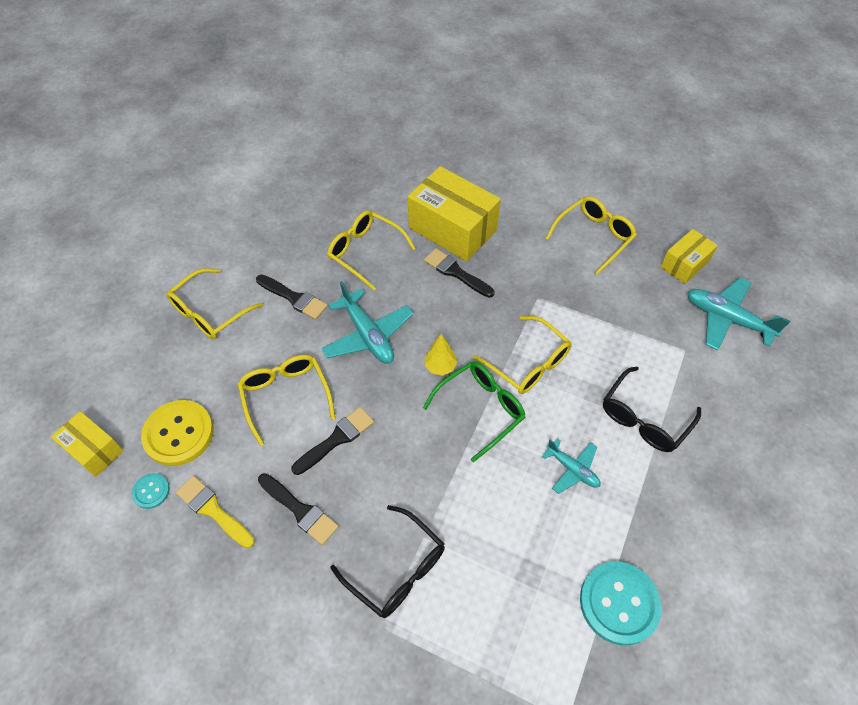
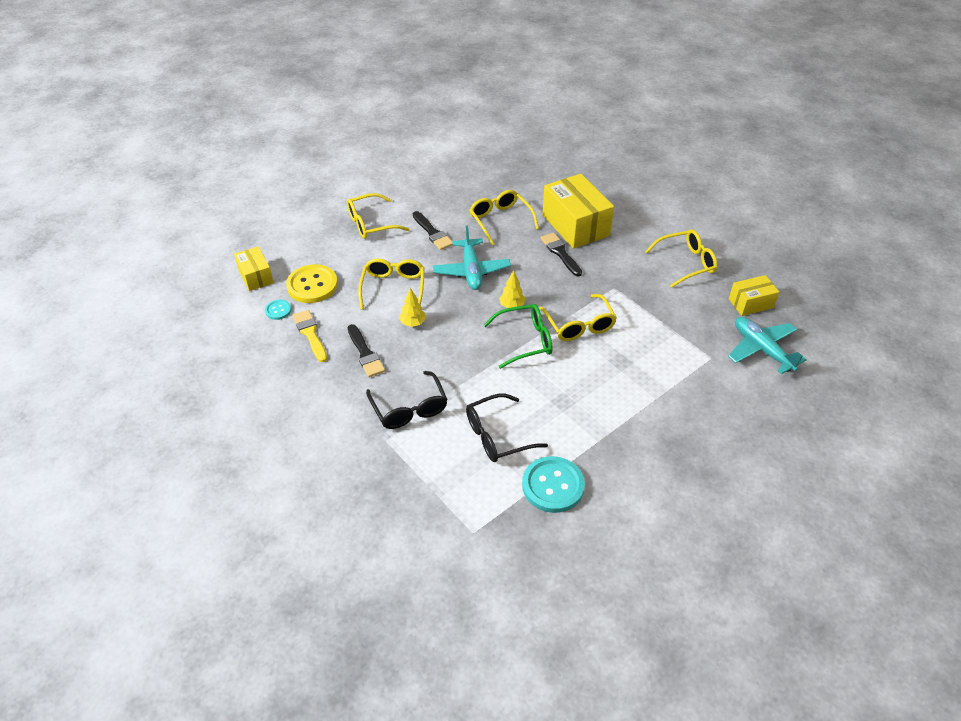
camera: 25 degrees right, 10 degrees down
(336, 439) = (413, 323): black brush -> yellow tree
(572, 469) = (570, 398): turquoise plane -> none
(644, 418) = (647, 388): black glasses -> black glasses (497, 436)

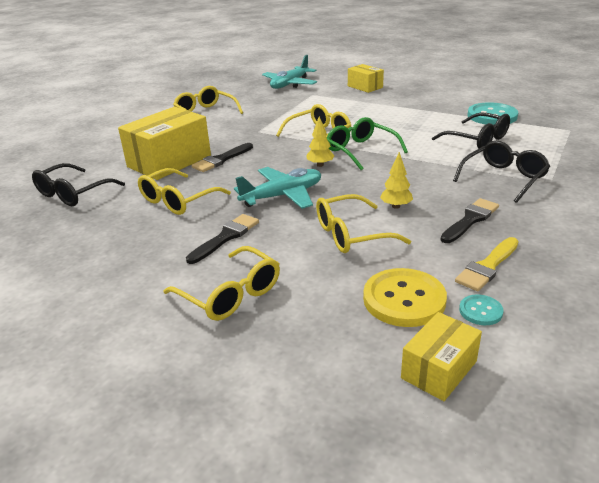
camera: 110 degrees left, 15 degrees down
(545, 176) = (73, 193): none -> black glasses
(750, 303) = (242, 91): yellow box -> yellow box (365, 87)

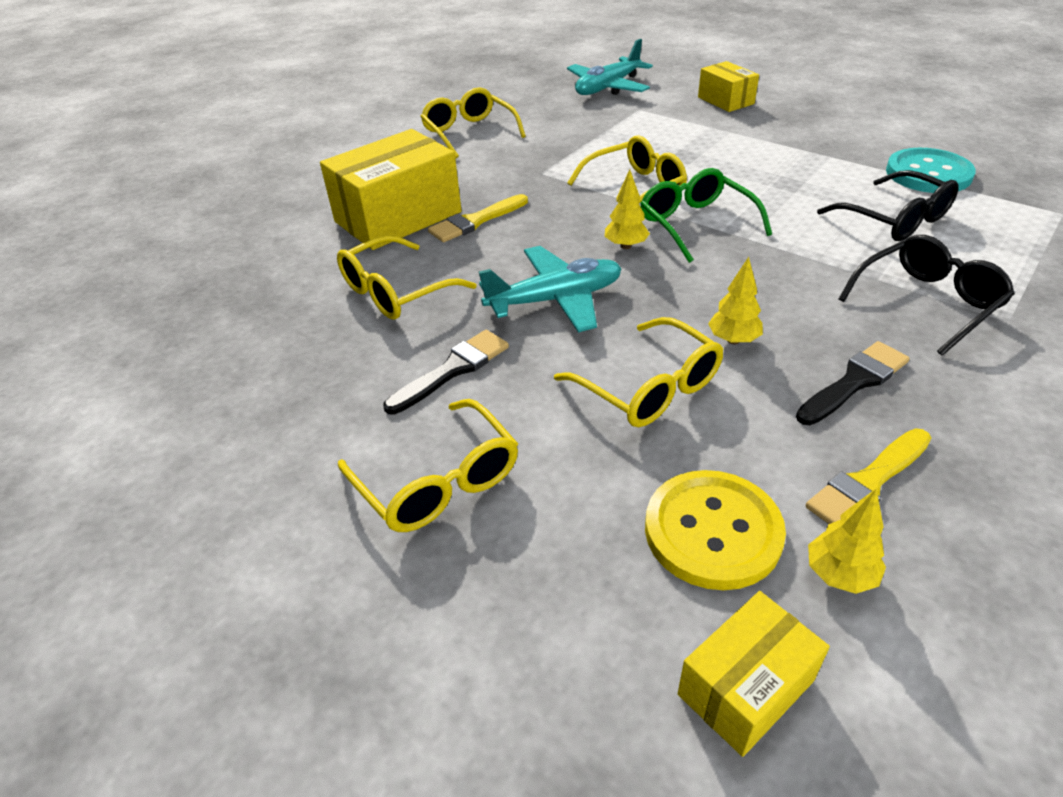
camera: 10 degrees right, 10 degrees up
(73, 193) = (248, 263): black glasses -> none
(221, 160) = (475, 221): black brush -> yellow brush
(351, 234) = (649, 388): yellow glasses -> yellow glasses turned 120 degrees counterclockwise
(480, 311) = (839, 575): turquoise button -> yellow tree

